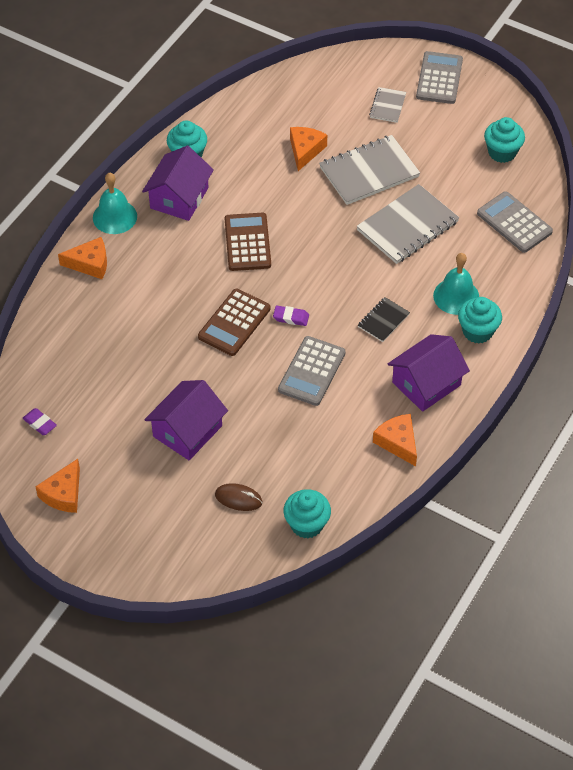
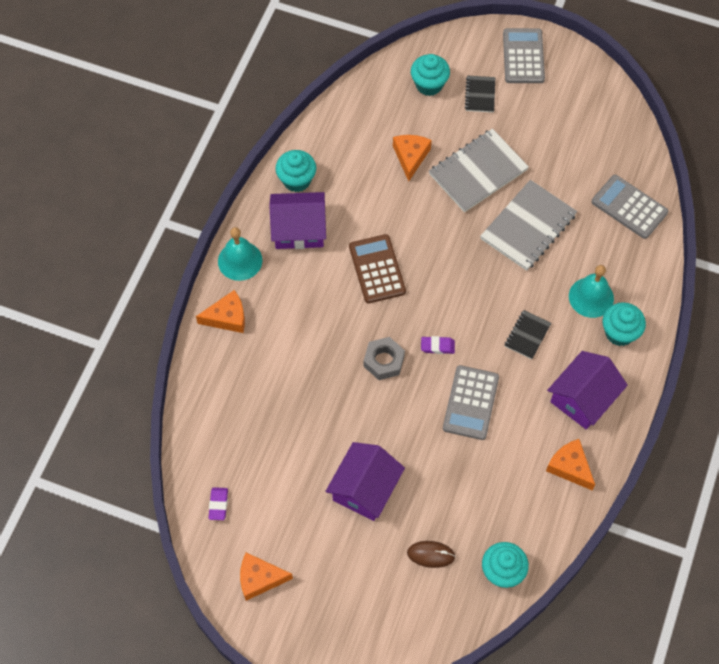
camera: 10 degrees left, 10 degrees up
(40, 423) = (218, 504): purple eraser -> purple eraser turned 60 degrees clockwise
(63, 494) = (259, 578): orange cheese -> orange cheese turned 75 degrees clockwise
(179, 198) = (299, 229): purple house -> purple house turned 75 degrees clockwise
(234, 323) = (384, 361): brown calculator -> grey nut
(387, 106) = (480, 95): grey notebook -> black notebook
(502, 152) = (601, 130): turquoise cupcake -> turquoise cupcake (429, 85)

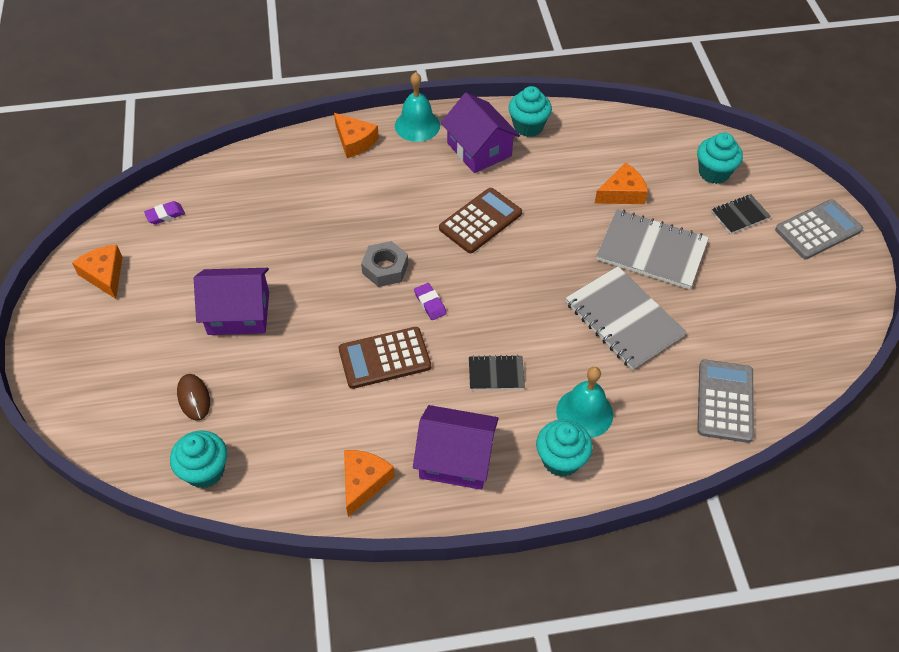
camera: 60 degrees right, 10 degrees down
(470, 403) = (384, 358): grey calculator -> brown calculator
(528, 227) = (624, 319): grey notebook -> grey notebook turned 45 degrees clockwise

